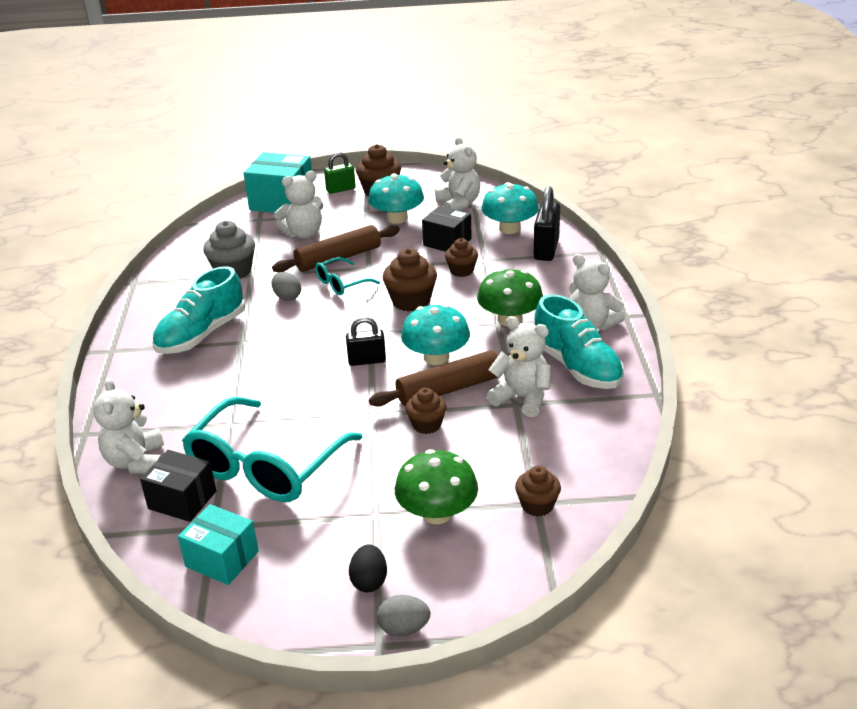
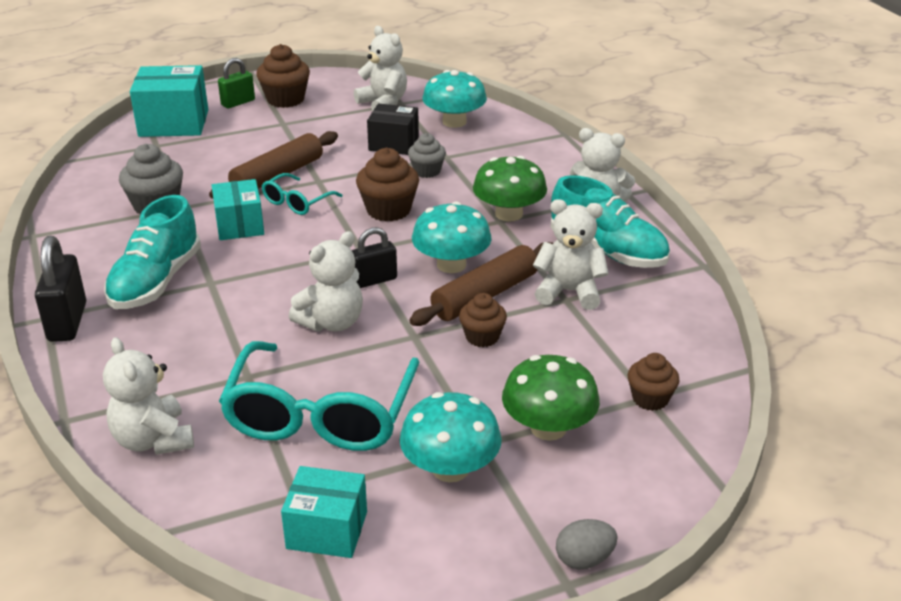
camera: 20 degrees left, 0 degrees up
(182, 500) = (238, 473): black box -> none
(287, 297) = (240, 225): grey egg -> turquoise box
(303, 233) = (220, 154): white teddy bear -> white teddy bear (332, 322)
(369, 581) = (515, 517): black egg -> none
(397, 218) = (322, 126): turquoise mushroom -> turquoise mushroom (450, 468)
(461, 271) = (427, 171): brown cupcake -> grey cupcake
(546, 249) = (506, 138): black padlock -> black padlock (67, 322)

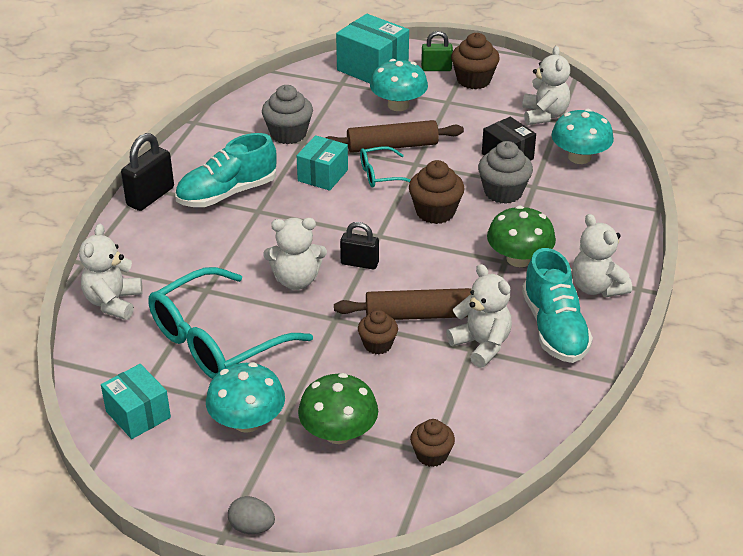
camera: 40 degrees right, 5 degrees up
(427, 171) = (503, 192): grey cupcake -> grey cupcake, size x1.56
(451, 264) = (425, 278): turquoise mushroom -> turquoise mushroom (398, 105)

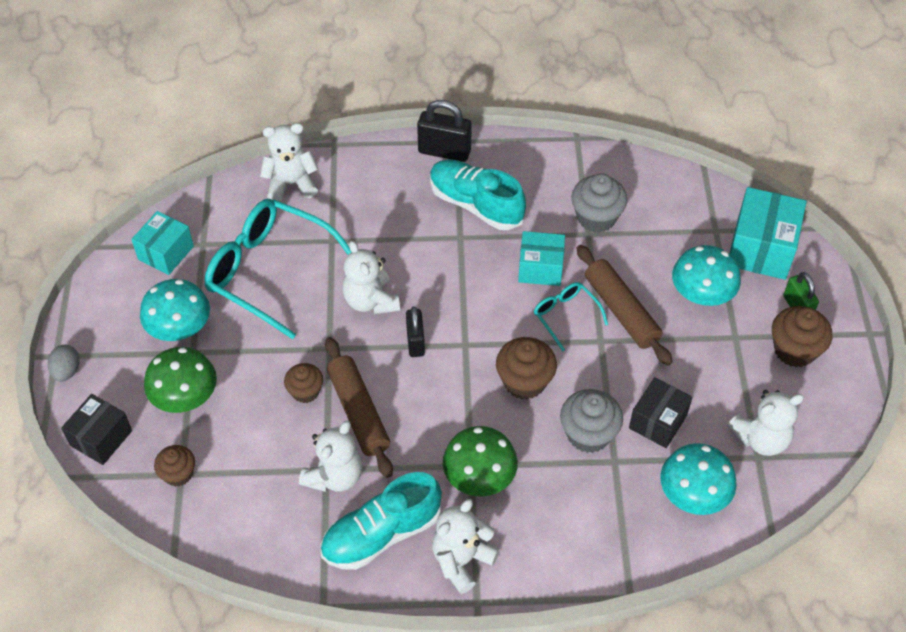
camera: 70 degrees right, 15 degrees up
(358, 511) = (101, 438): none -> black box

